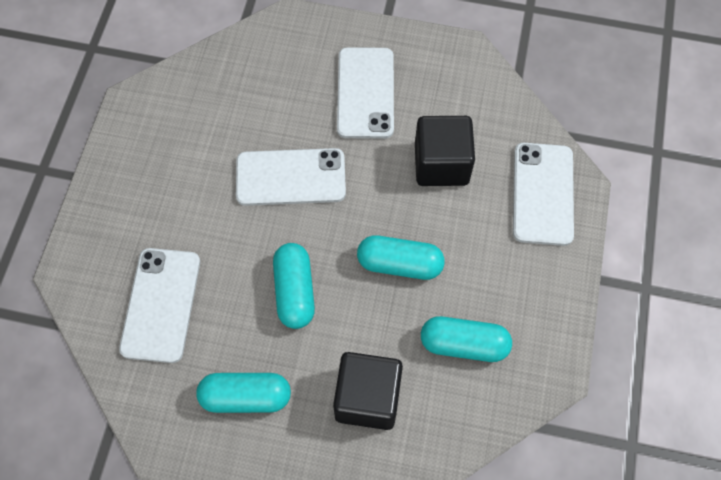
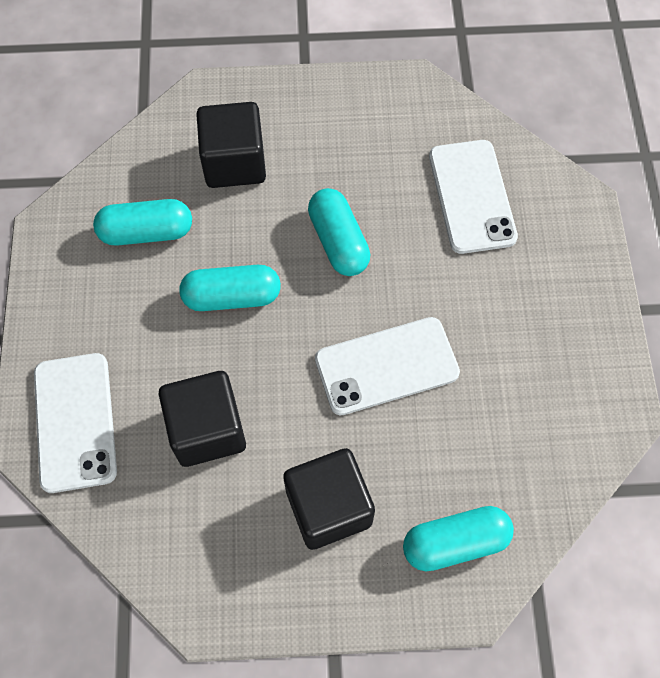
camera: 165 degrees right, 0 degrees up
(246, 396) = (352, 137): turquoise capsule -> turquoise capsule (455, 543)
(365, 93) = (328, 507): white phone -> black cube

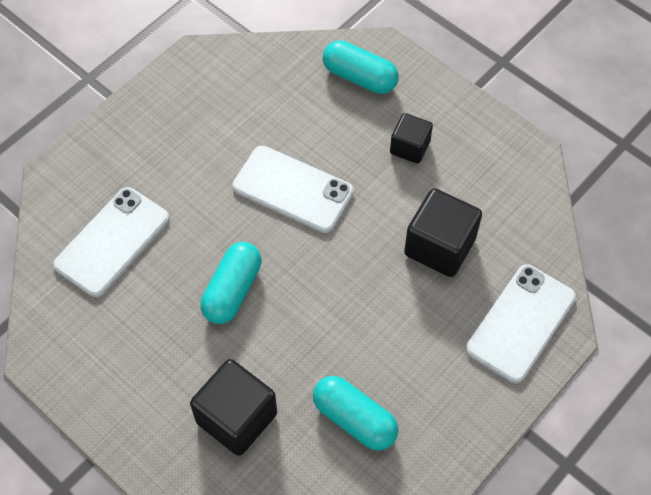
camera: 135 degrees left, 5 degrees down
(232, 297) = (342, 316): turquoise capsule -> none
(328, 507) = (410, 147): black cube -> black cube, size x0.61

